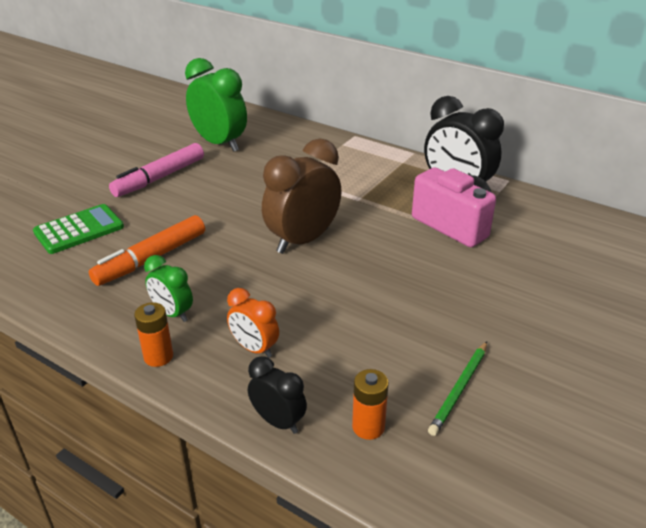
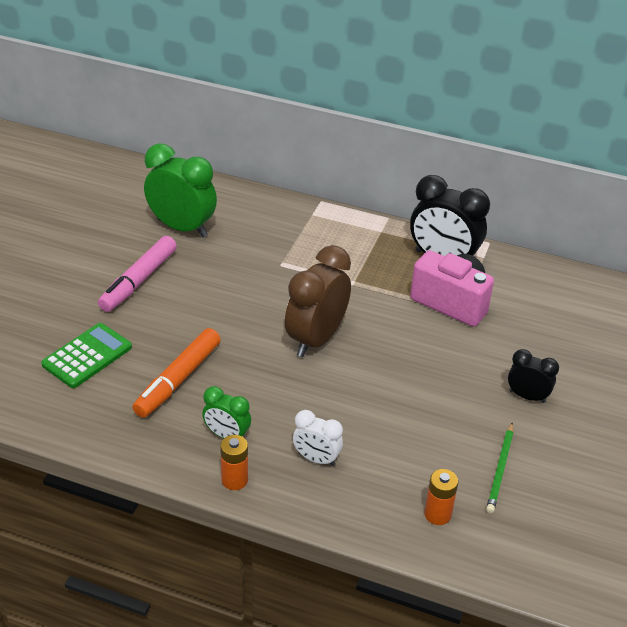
camera: 15 degrees left, 5 degrees up
(254, 348) = (316, 459): orange clock -> white clock
(278, 421) = (363, 522): black clock -> black clock (527, 396)

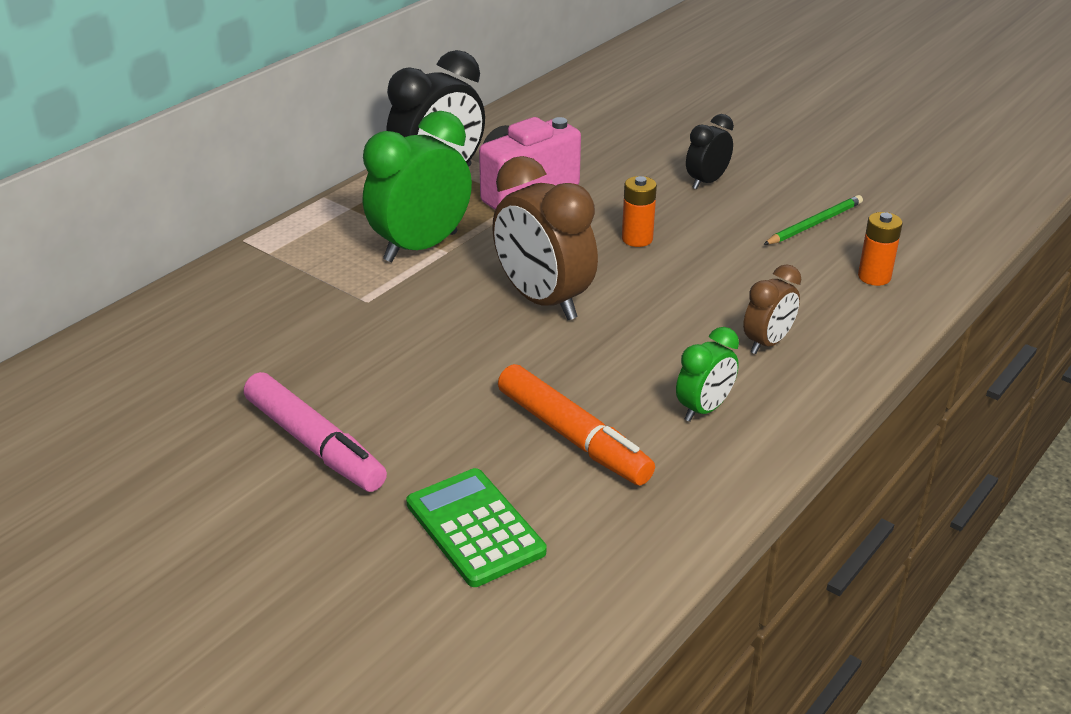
camera: 70 degrees left, 5 degrees down
(182, 228) = (206, 378): green clock -> green clock (421, 247)
(234, 480) = (789, 416): orange battery -> orange battery (637, 239)
(316, 459) = (767, 343): white clock -> brown clock
(500, 469) = (814, 223): green pencil -> green pencil turned 75 degrees counterclockwise

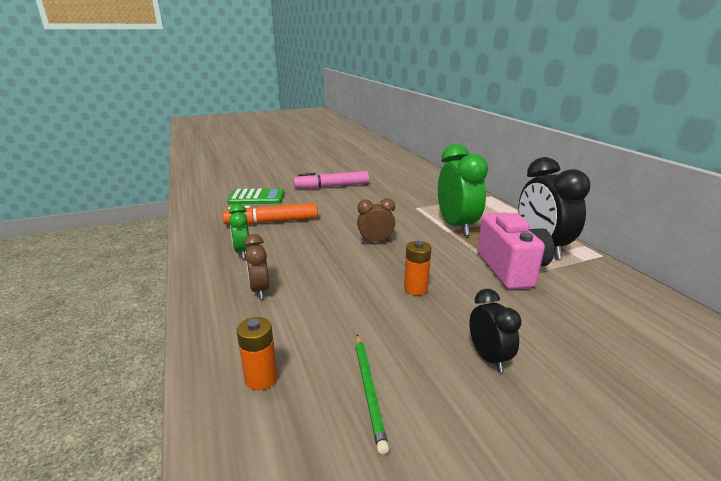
camera: 120 degrees right, 10 degrees down
(543, 301) = (375, 241): brown clock -> brown clock, size x0.54

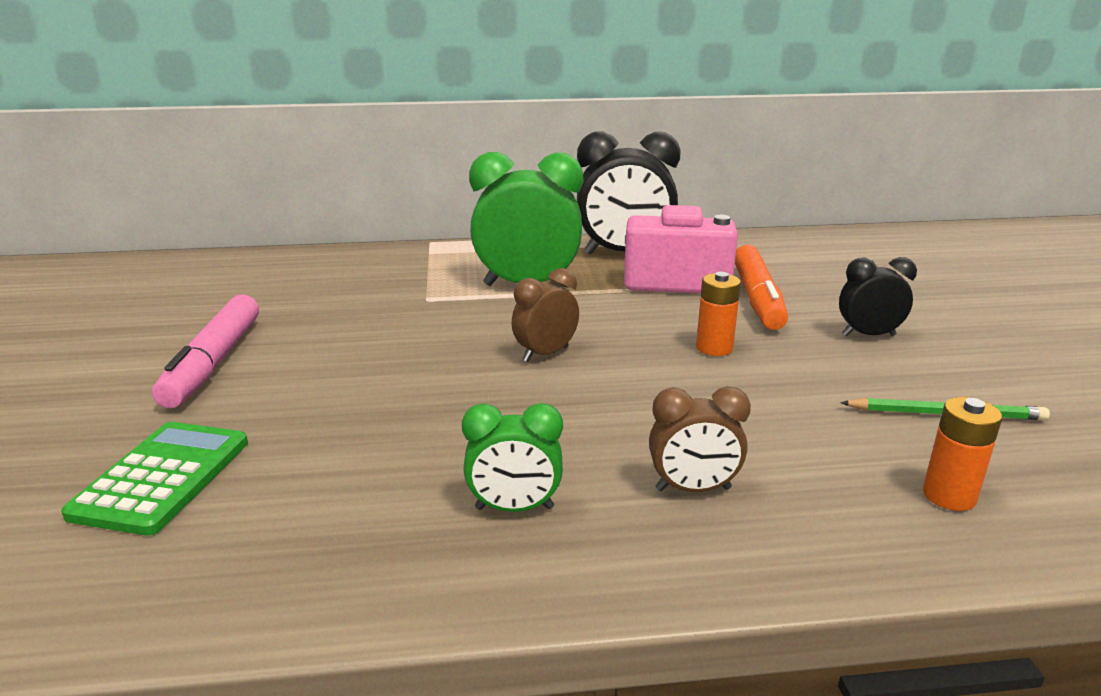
camera: 75 degrees left, 0 degrees up
(272, 222) = (364, 459): orange marker -> orange marker (757, 298)
(375, 241) = (545, 354): brown clock -> brown clock turned 45 degrees clockwise

